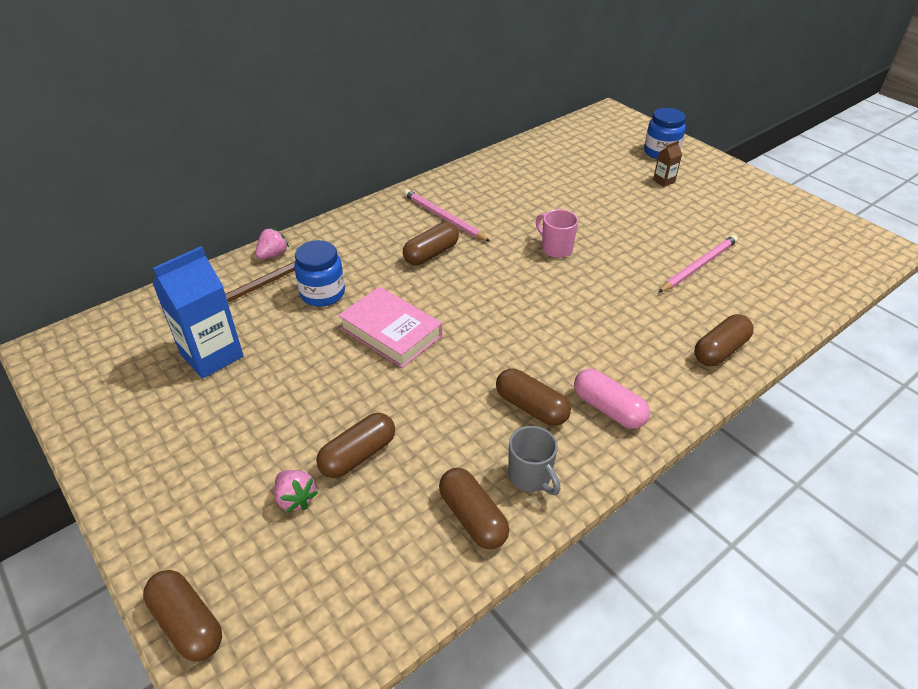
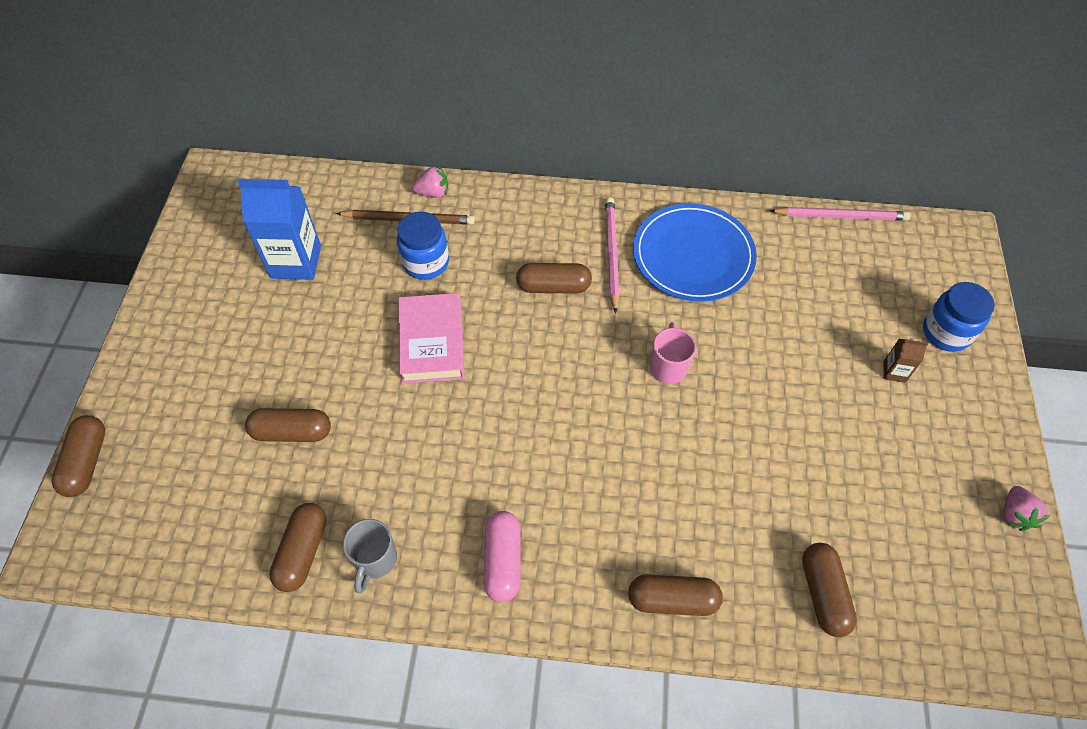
camera: 45 degrees right, 15 degrees up
(295, 498) = (222, 430): pink strawberry -> pink strawberry (1015, 514)
(492, 192) = (693, 255): none -> blue plate
(531, 407) = (448, 504): brown capsule -> brown capsule (823, 593)
(698, 266) = (783, 499): pink pencil -> pink pencil (840, 216)

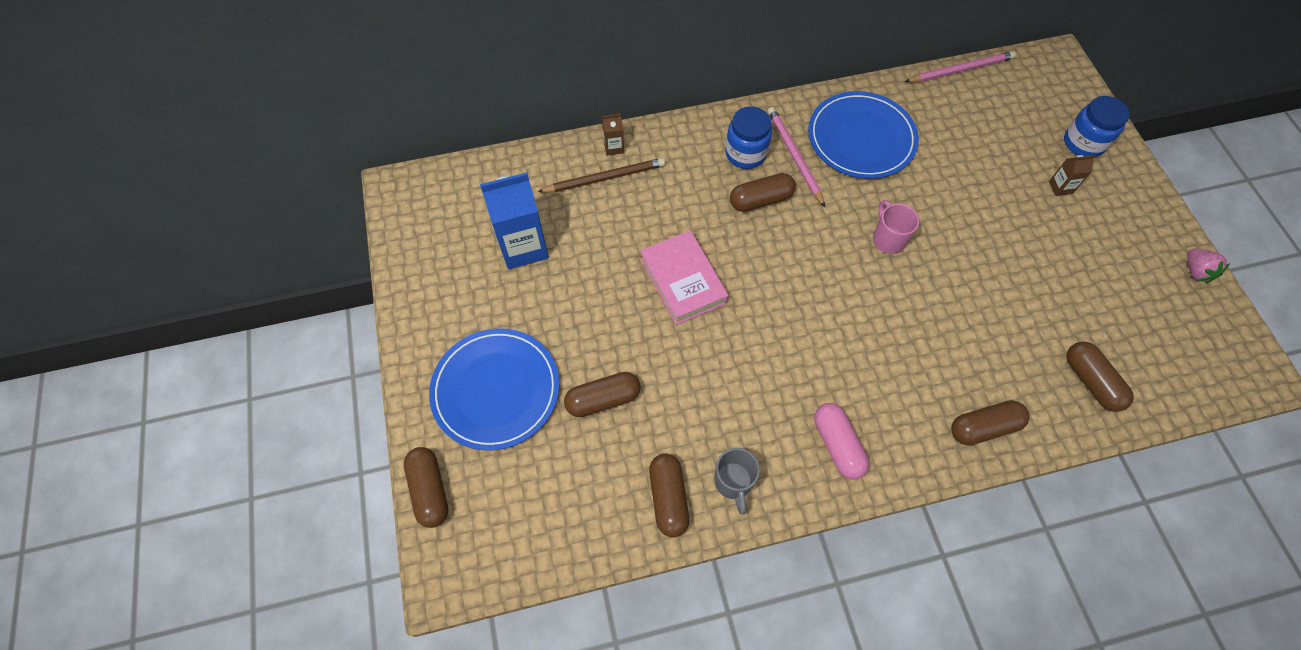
camera: 20 degrees left, 5 degrees up
(197, 388) = (496, 390): none -> blue plate
(426, 262) = (640, 212): blue jar -> blue jar (745, 153)
(433, 193) = (614, 147): pink strawberry -> brown carton

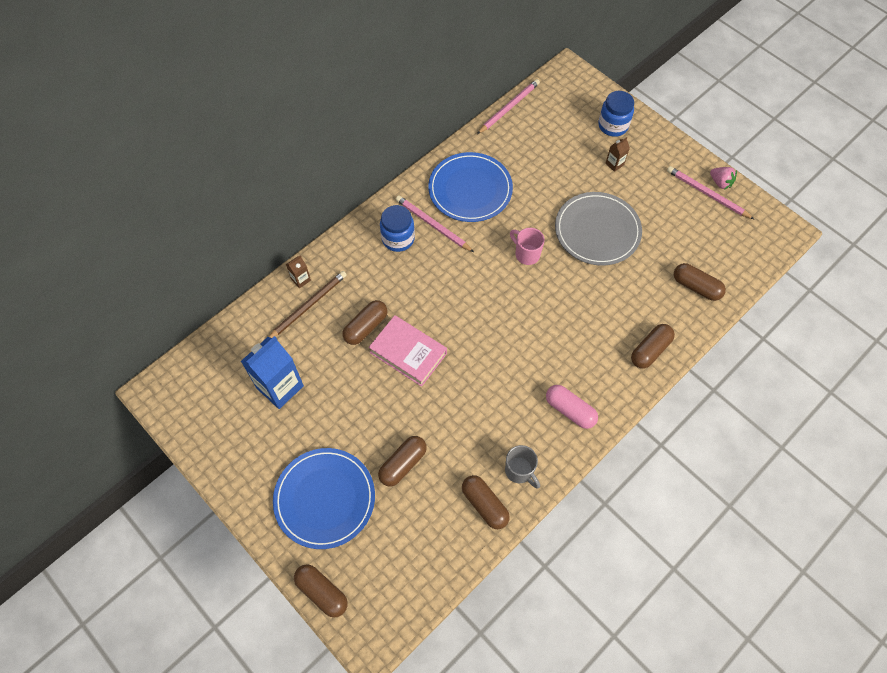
camera: 30 degrees left, 0 degrees up
(761, 200) = (428, 268): brown capsule -> brown capsule (366, 327)
(993, 253) = (597, 231): none -> grey plate
(1169, 277) = (707, 194): none -> pink pencil

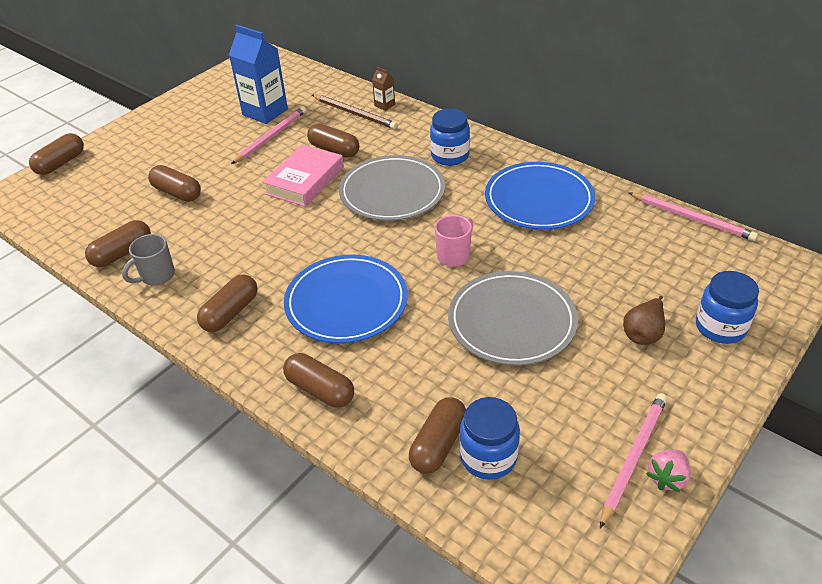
camera: 85 degrees right, 20 degrees down
(325, 499) = (149, 152): blue plate -> blue plate (346, 302)
(433, 225) = (476, 177): pink pencil -> pink pencil (271, 137)
(439, 286) = (392, 192): none -> grey plate
(570, 410) = (230, 312): pink capsule -> brown capsule
(614, 164) = (643, 333): brown carton -> brown pear
(705, 263) = (488, 457): none -> blue jar

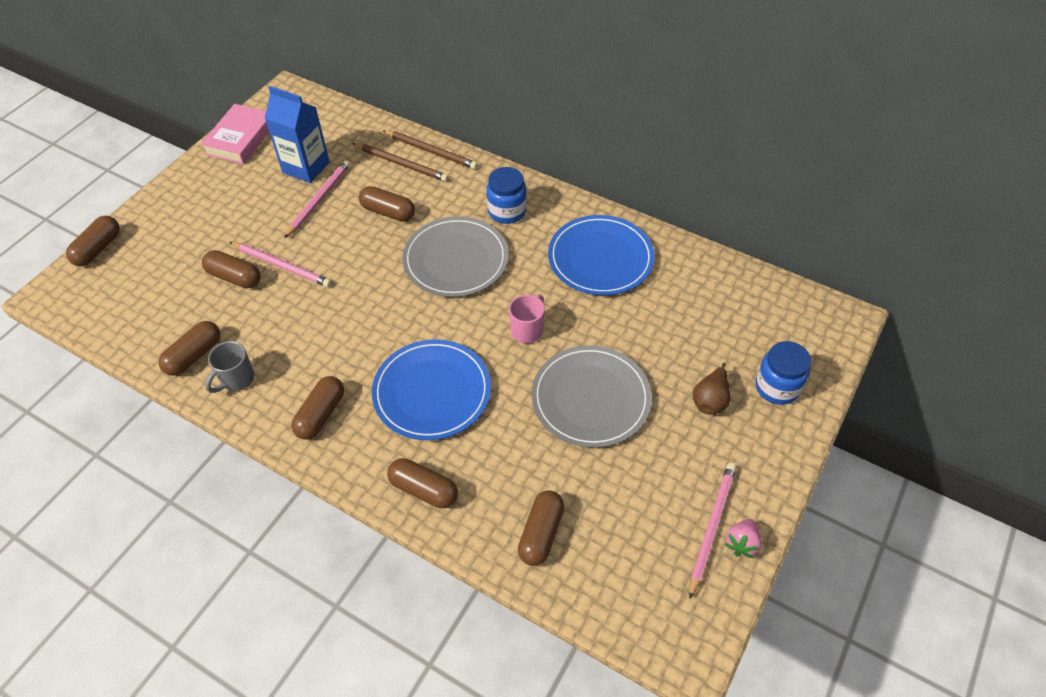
camera: 10 degrees left, 10 degrees up
(305, 180) = (365, 252): pink book -> pink book (241, 138)
(384, 105) = (431, 151): brown carton -> brown pencil
(488, 457) = (586, 541): blue jar -> none
(691, 218) = (745, 269): pink pencil -> pink pencil (281, 266)

